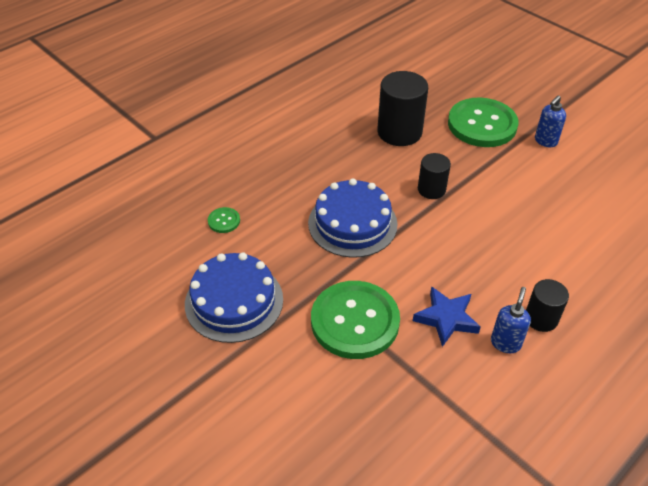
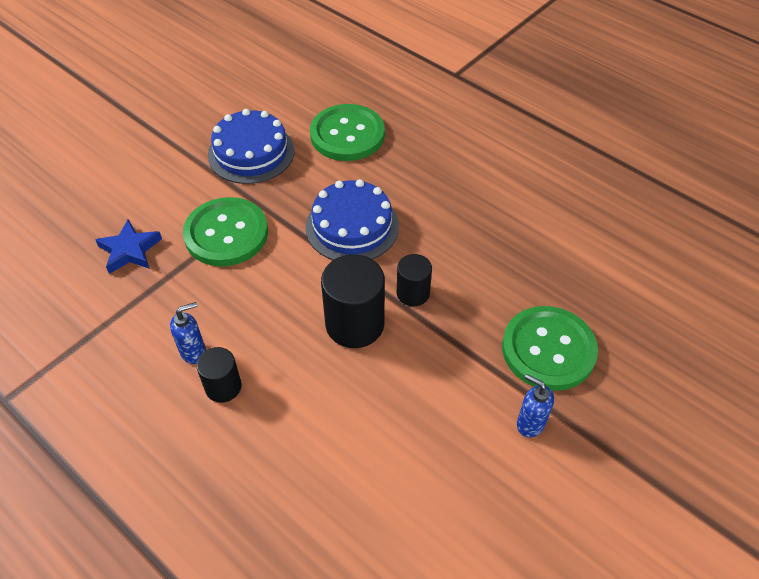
camera: 85 degrees right, 5 degrees up
(224, 221) = (347, 135): green button -> green button, size x2.44
(399, 132) = (511, 263): black cylinder -> black cylinder (355, 324)
(446, 318) = (226, 303): blue star -> blue star (130, 250)
(505, 343) = (193, 352): blue soap dispenser -> blue soap dispenser turned 45 degrees counterclockwise

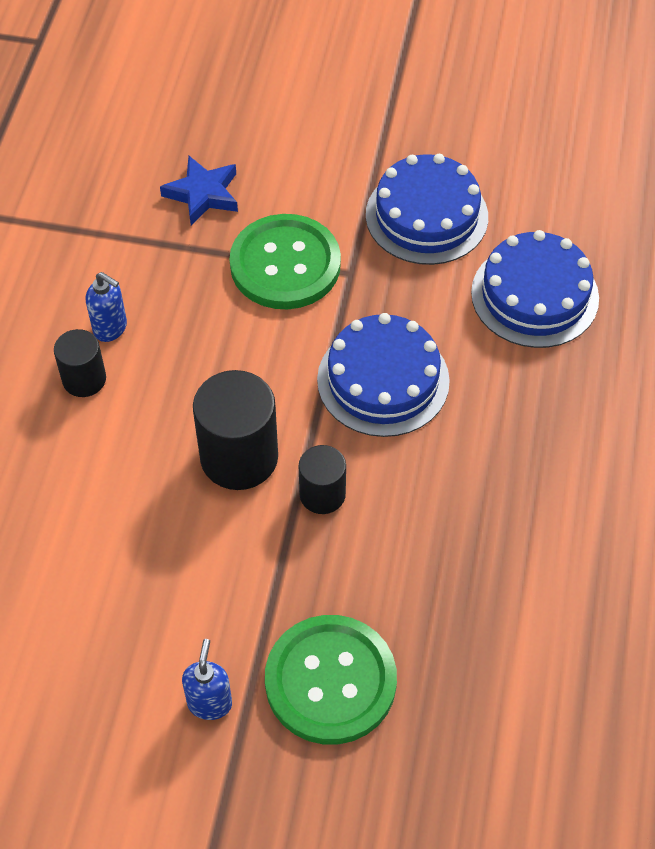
camera: 60 degrees right, 5 degrees up
(347, 135) = (534, 295): green button -> blue cake

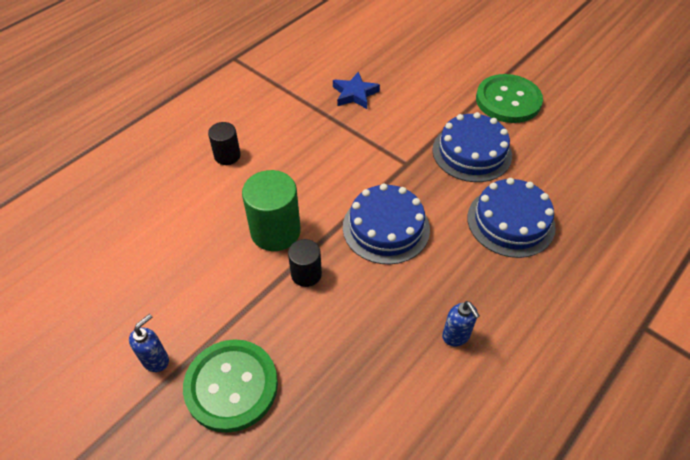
camera: 30 degrees right, 5 degrees down
(110, 328) = (259, 137): blue soap dispenser -> blue soap dispenser (456, 336)
(239, 457) = (275, 231): black cylinder -> green cylinder
(285, 264) = (373, 144): green button -> green button (508, 100)

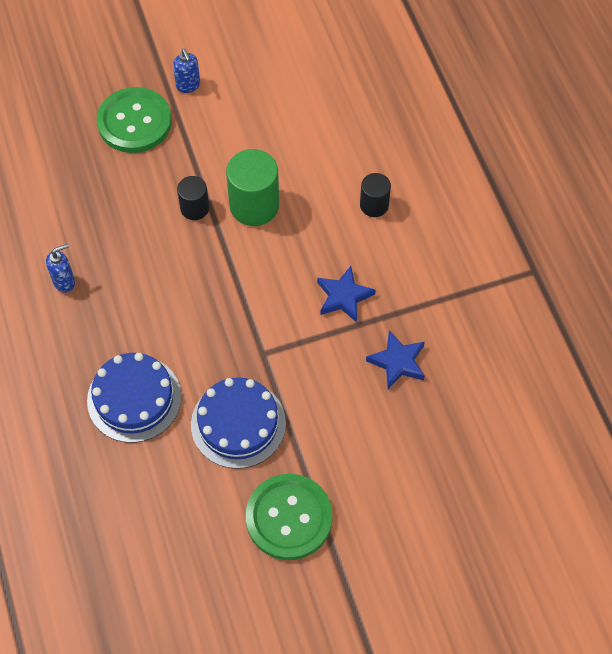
camera: 120 degrees right, 10 degrees up
(324, 140) = (344, 297): none -> blue star
(386, 228) = (199, 291): blue cake -> none
(456, 336) = (64, 282): blue soap dispenser -> blue soap dispenser turned 150 degrees clockwise

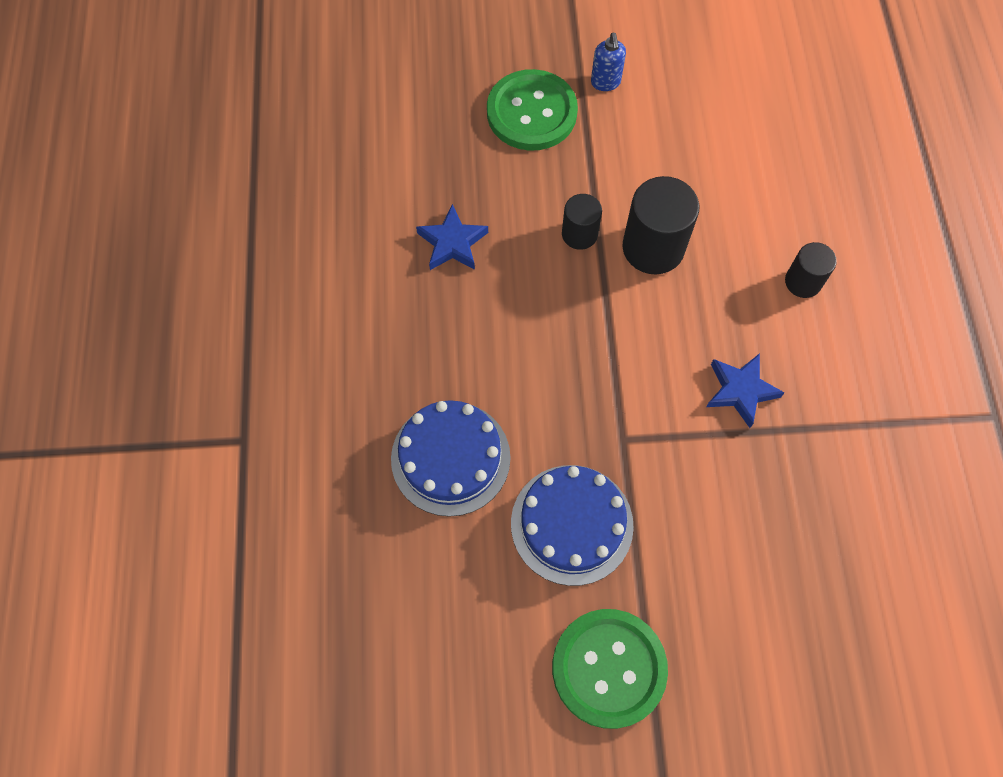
camera: 15 degrees right, 5 degrees up
(64, 282) = (402, 289): blue soap dispenser -> none
(254, 205) = (653, 248): green cylinder -> black cylinder
(398, 362) = (792, 494): blue star -> blue star (452, 243)

